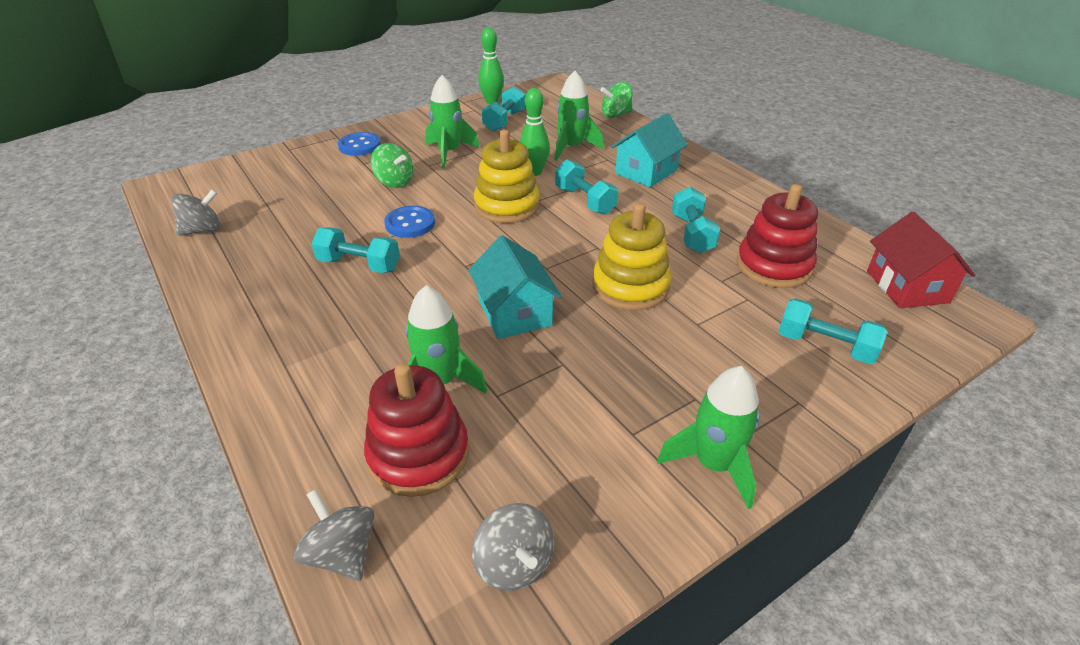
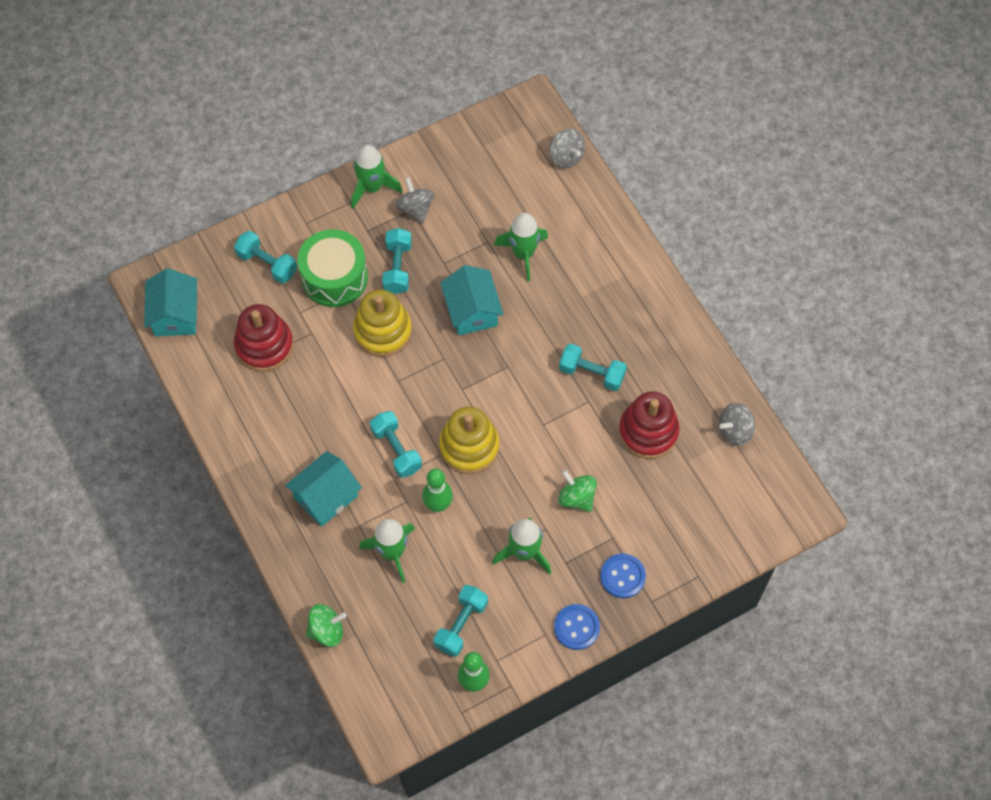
camera: 175 degrees left, 25 degrees up
(410, 223) = (555, 426): blue button -> blue button (576, 627)
(418, 455) = (533, 205): red stacking toy -> red stacking toy (648, 432)
(514, 564) = (484, 146): grey spinning top -> grey spinning top (415, 209)
(692, 234) = (314, 392): turquoise dumbbell -> turquoise dumbbell (397, 267)
(719, 336) = (334, 277): none -> green drum
(907, 287) = (175, 315): red house -> turquoise house

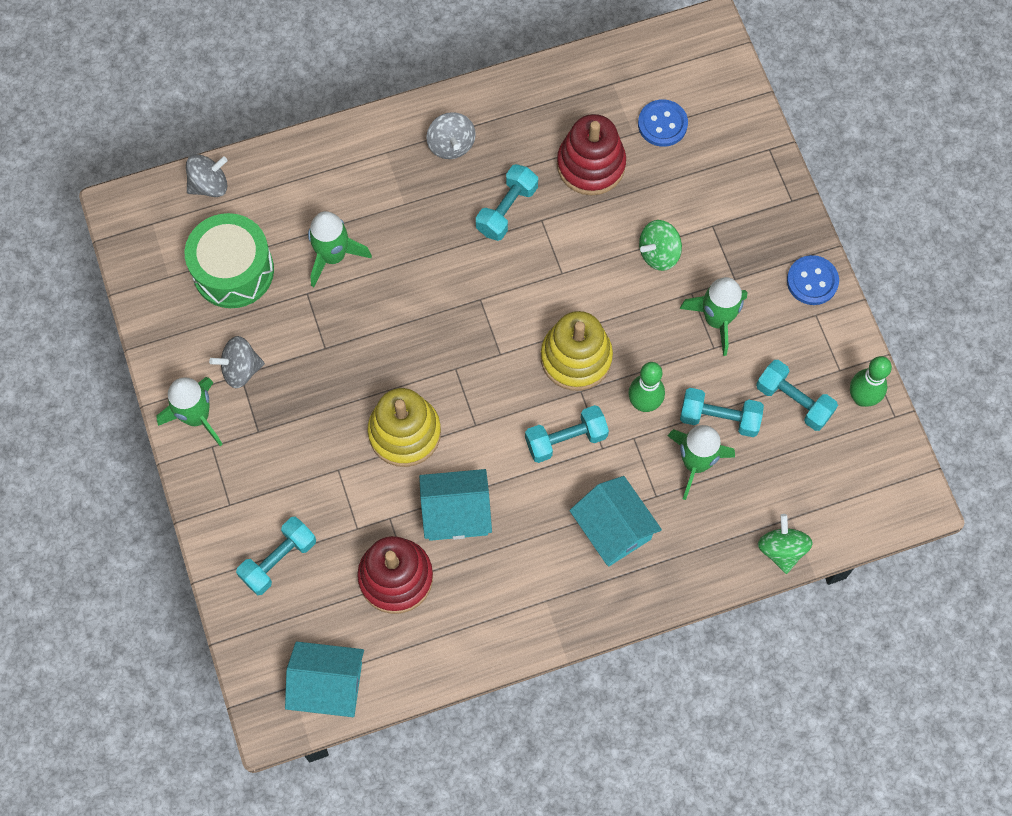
camera: 80 degrees left, 5 degrees up
(334, 277) = (317, 480): green drum -> green drum (233, 270)
(397, 267) = (319, 402): turquoise dumbbell -> turquoise dumbbell (719, 418)
(472, 311) = (398, 326): turquoise house -> turquoise house (456, 513)
(622, 576) = (759, 224): blue button -> blue button (662, 124)
(735, 431) = (605, 78): grey spinning top -> grey spinning top (451, 145)

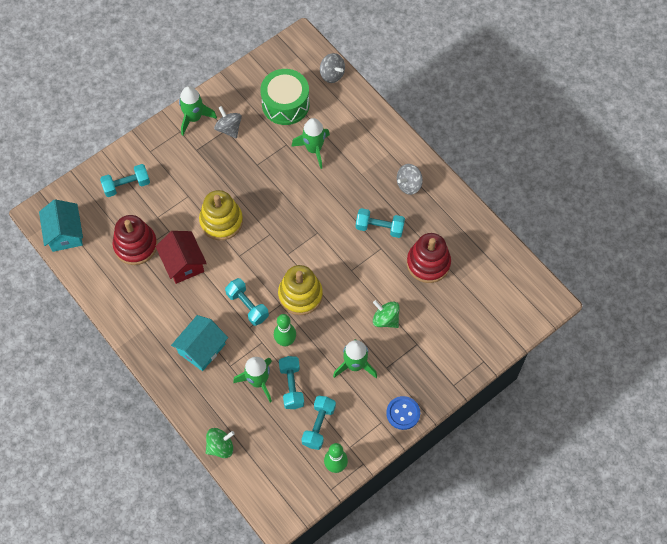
camera: 70 degrees right, 5 degrees down
(278, 560) = (126, 185): turquoise dumbbell -> turquoise dumbbell turned 45 degrees counterclockwise
(456, 513) = (183, 263): turquoise house -> red house
(662, 124) = (473, 294): blue button -> none

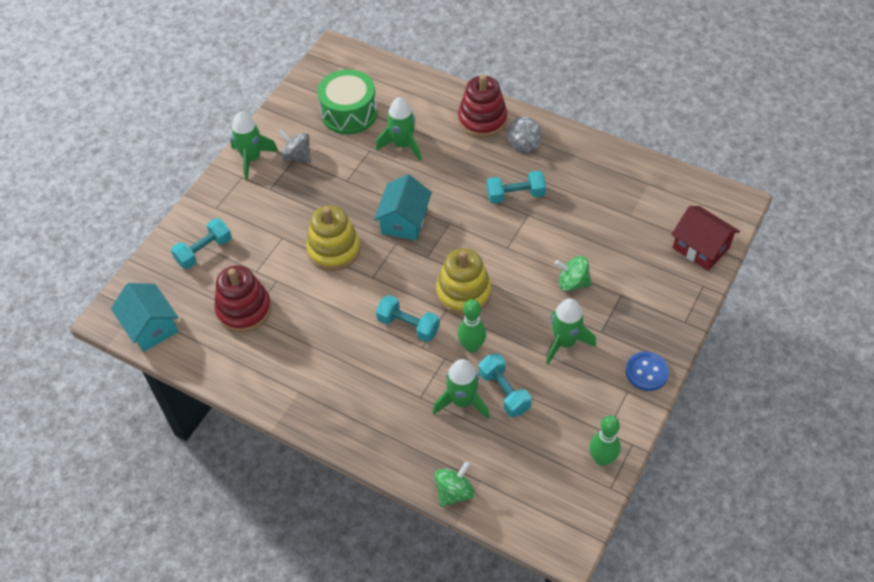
camera: 20 degrees left, 10 degrees down
(183, 263) = (310, 308): red house -> red house (701, 248)
(201, 348) = (377, 391): turquoise house -> turquoise house (404, 221)
(318, 426) = (558, 422): turquoise dumbbell -> none
(332, 74) = (385, 70): grey spinning top -> none
(428, 263) = (587, 211): red stacking toy -> red stacking toy (482, 120)

